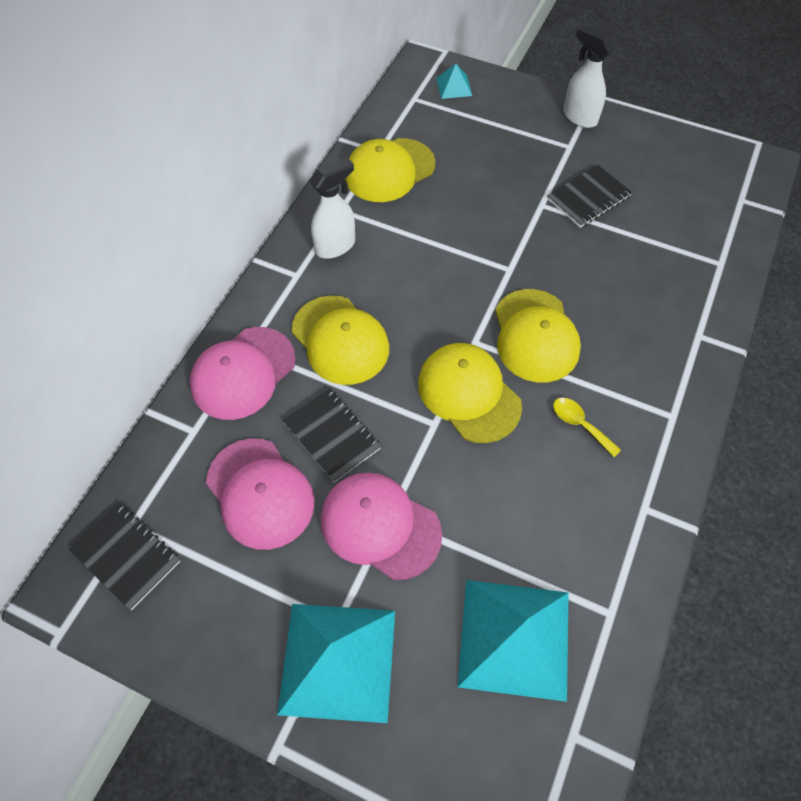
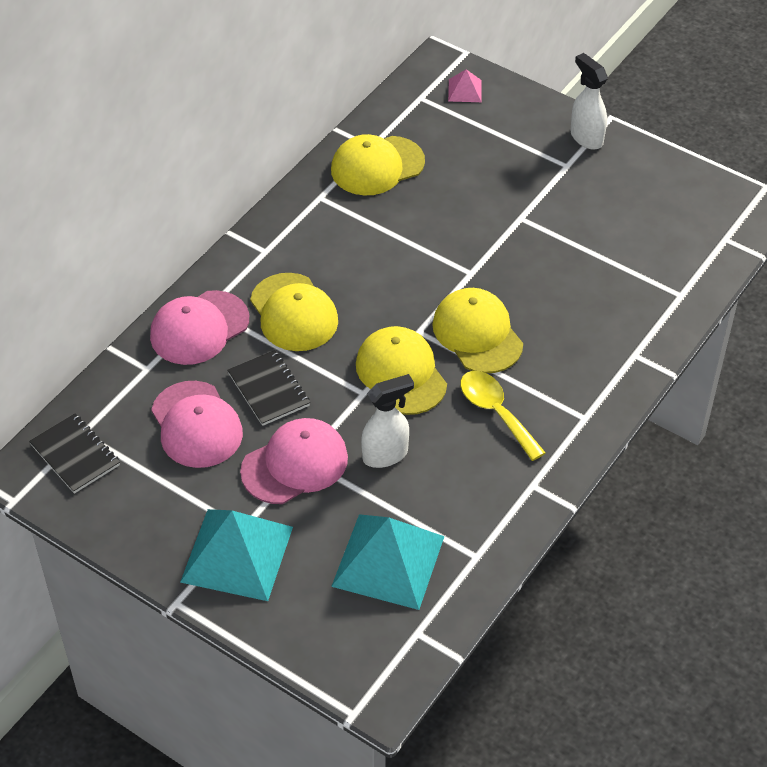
camera: 10 degrees right, 10 degrees down
(336, 246) = (308, 230): white spray bottle -> white spray bottle (386, 455)
(380, 526) = (295, 464): pink cap -> pink cap turned 105 degrees clockwise
(454, 86) = (465, 90): turquoise pyramid -> pink pyramid
(535, 336) = (477, 334): yellow cap -> yellow cap turned 150 degrees clockwise
(580, 424) = (496, 412): yellow spoon -> yellow spoon, size x1.63
(588, 198) = (569, 217): black notebook -> none

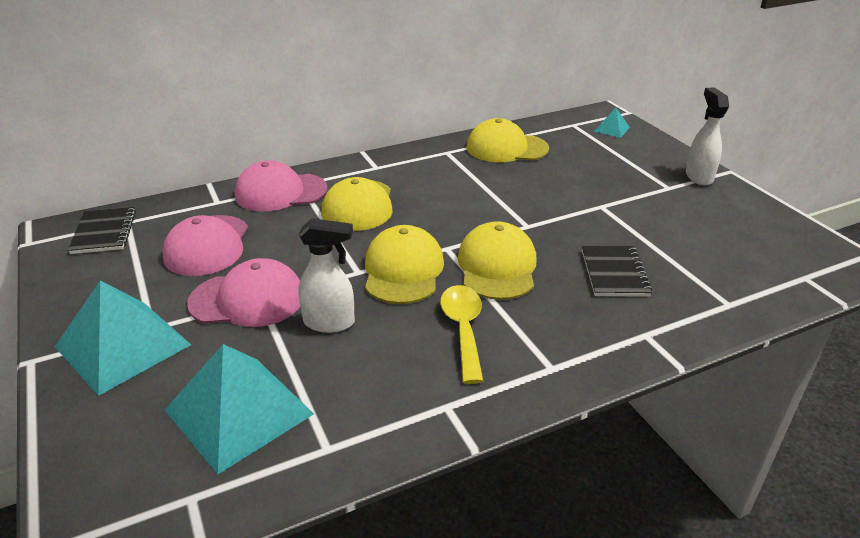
camera: 30 degrees right, 15 degrees down
(269, 389) = (286, 243): black notebook -> black notebook (614, 273)
(465, 90) = (612, 129): pink pyramid -> turquoise pyramid

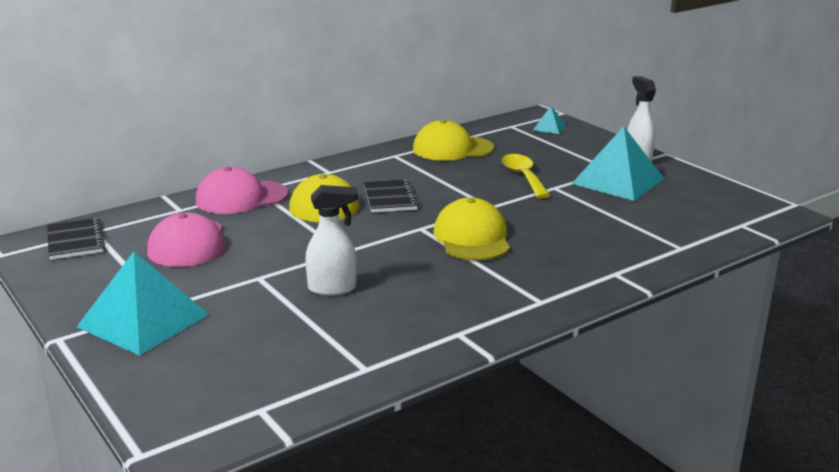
camera: 10 degrees left, 10 degrees down
(238, 412) = (276, 354): turquoise pyramid -> turquoise pyramid (618, 181)
(247, 299) = (247, 279): pink cap -> none
(403, 270) = (386, 247): yellow cap -> none
(463, 329) = (456, 283): yellow spoon -> yellow spoon (523, 177)
(614, 273) = (578, 234): black notebook -> black notebook (390, 198)

